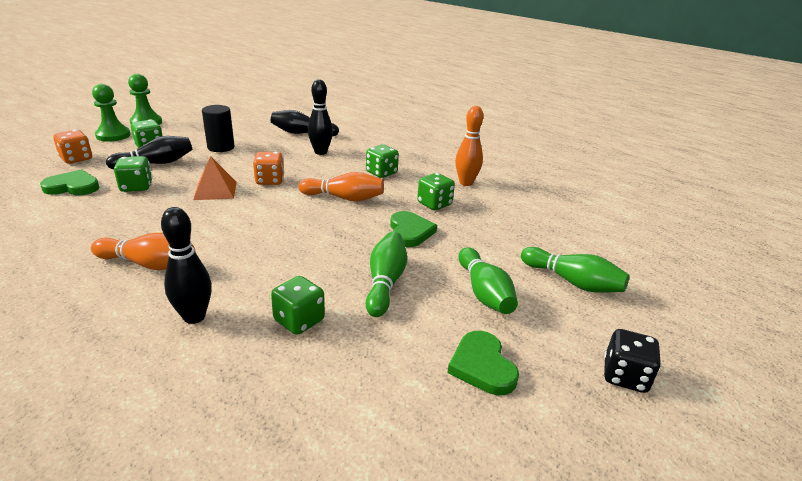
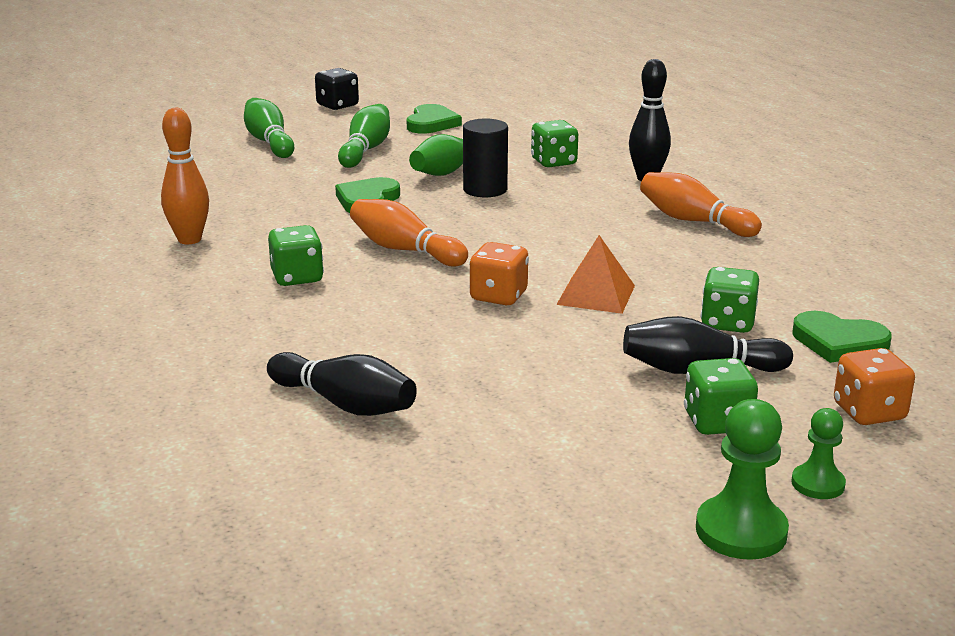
camera: 150 degrees left, 5 degrees down
(113, 135) = (817, 484): green pawn -> green pawn, size x0.61
(221, 147) = (557, 391): black cylinder -> black cylinder (485, 190)
(320, 152) = (356, 340): black bowling pin -> none
(434, 204) = (288, 222): green dice -> none

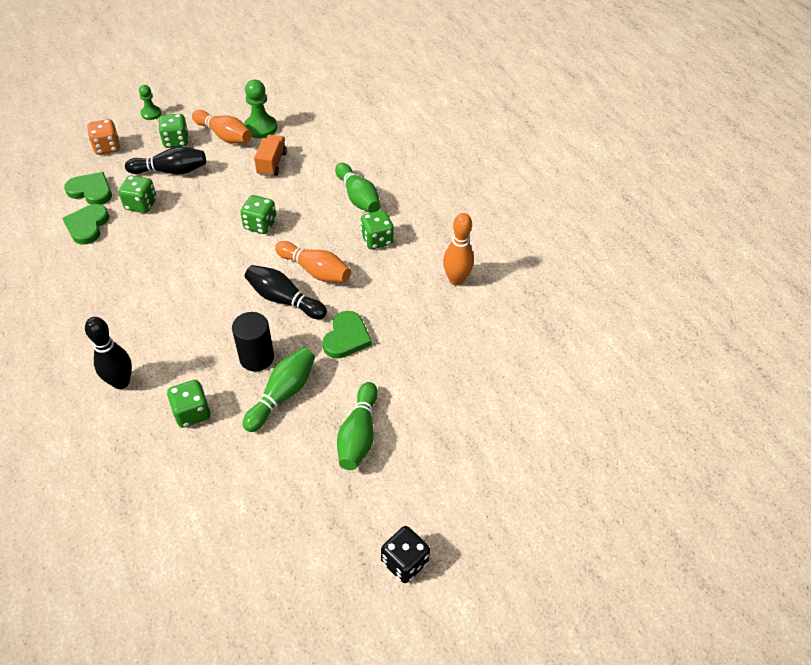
camera: 175 degrees right, 25 degrees up
(269, 142) = (450, 451): green bowling pin -> green bowling pin (358, 197)
(344, 404) = (335, 148): black bowling pin -> black bowling pin (284, 300)
(431, 123) = (299, 508): green heart -> green heart (87, 226)
(487, 379) = (272, 163): none -> orange truck
(498, 296) = (260, 225): orange dice -> green dice
(596, 295) = (204, 227): orange pyramid -> none
(694, 221) = (112, 312): orange bowling pin -> orange bowling pin (224, 136)
(741, 531) = (189, 95): green pawn -> green pawn (260, 128)

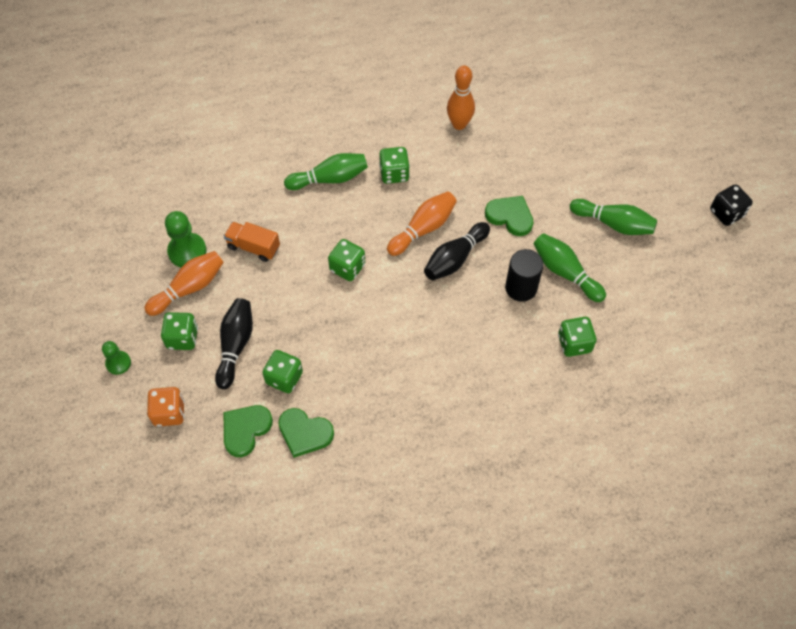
camera: 75 degrees left, 10 degrees up
(121, 382) = (531, 401): black bowling pin -> none

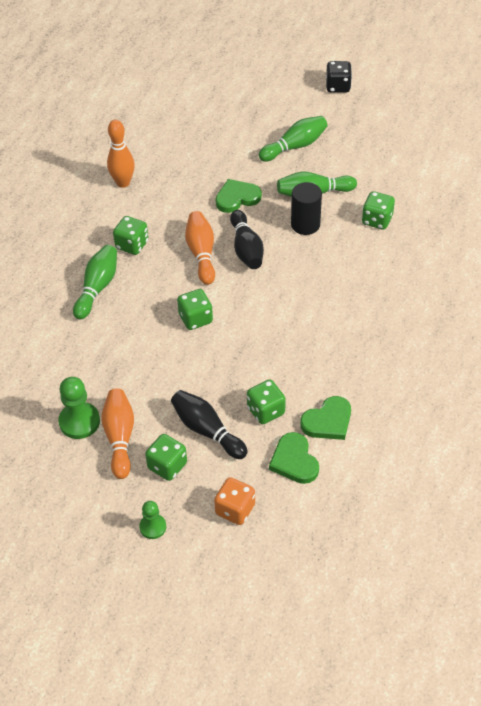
camera: 55 degrees left, 10 degrees down
(253, 247) = (118, 372): orange truck -> none

